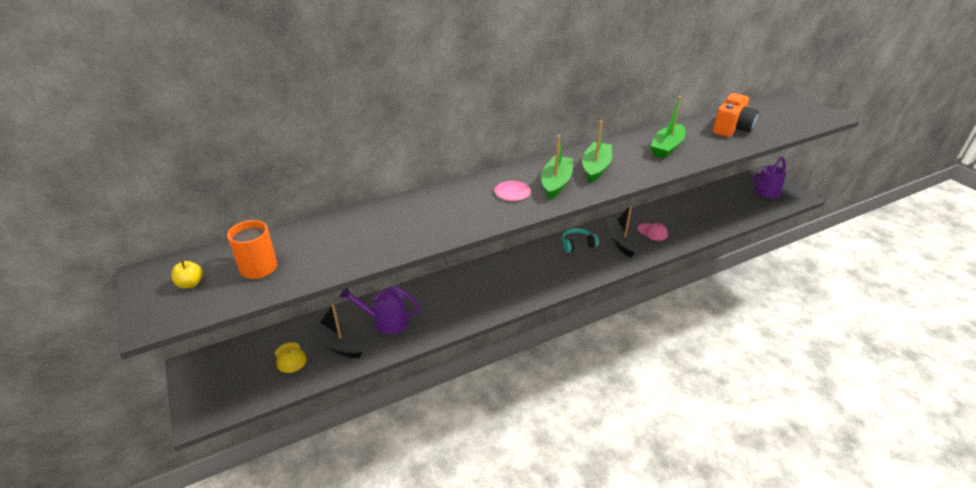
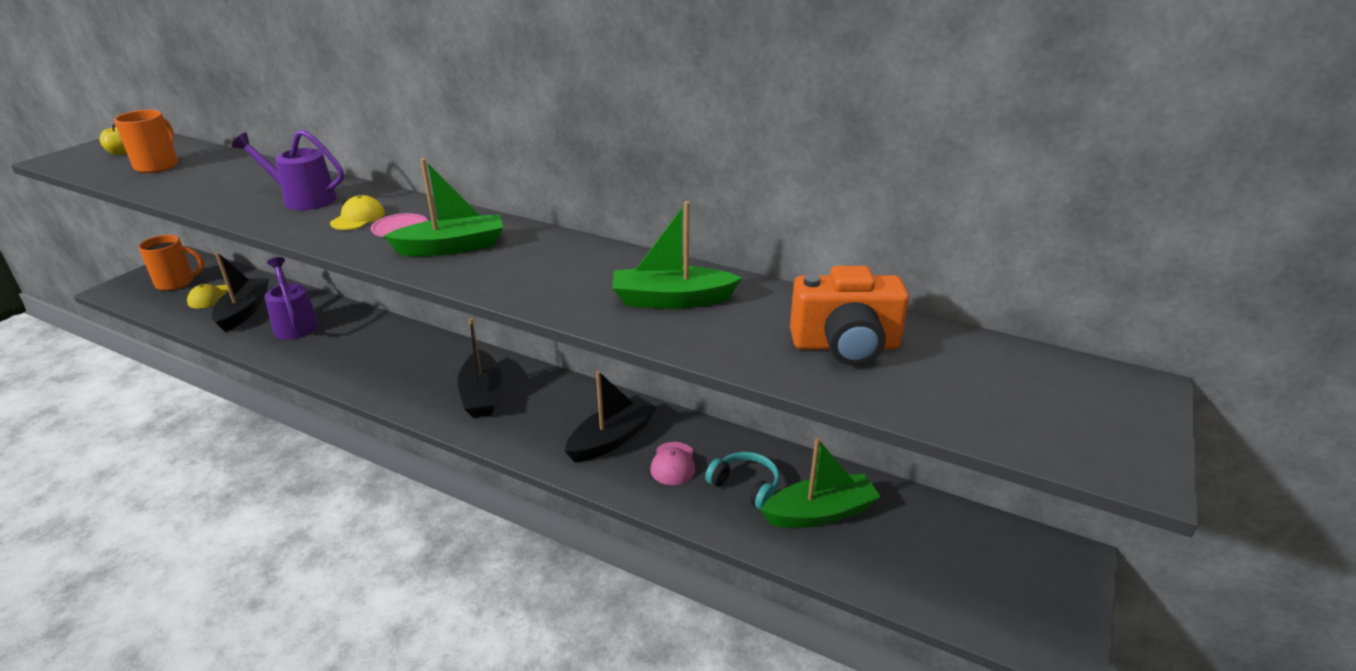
camera: 55 degrees right, 5 degrees down
(236, 374) = (177, 282): none -> orange mug
(479, 202) = (358, 218): none -> yellow cap
(547, 268) = (482, 395): none -> black boat
(577, 244) = (564, 401): turquoise headphones -> turquoise headphones (745, 486)
(595, 168) = (528, 262): green boat -> green boat (820, 513)
(764, 193) = (994, 579): purple watering can -> purple watering can (303, 199)

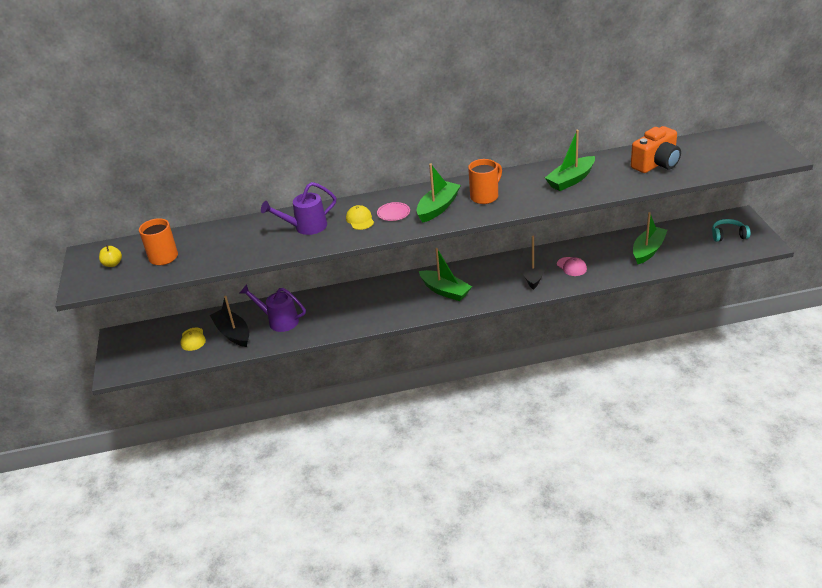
camera: 35 degrees left, 5 degrees up
(177, 282) = (149, 346): orange mug -> orange mug (485, 196)
(482, 395) = (445, 291): black boat -> green boat
(745, 486) = (610, 258): turquoise headphones -> turquoise headphones (728, 235)

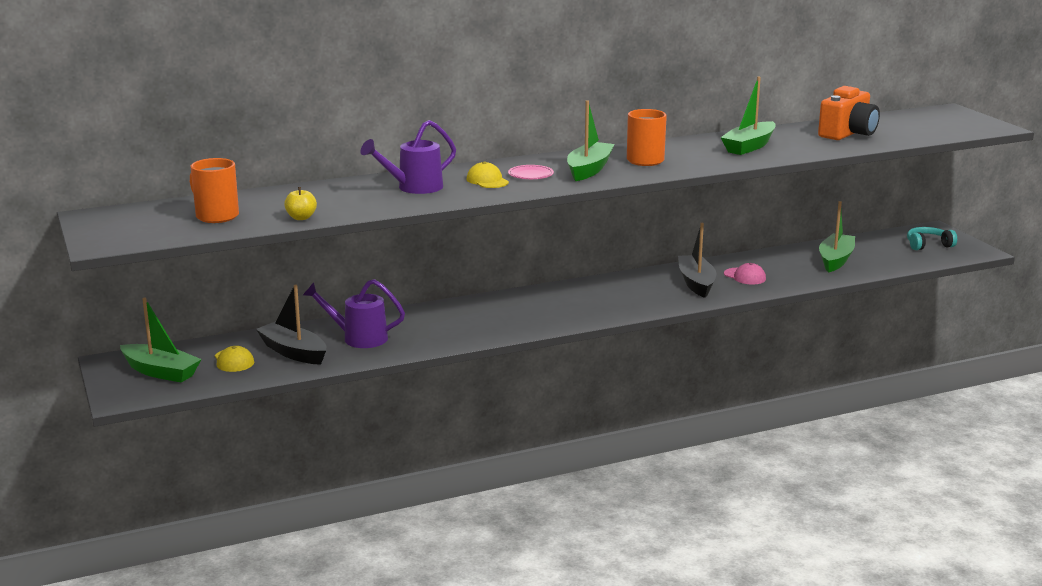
camera: 15 degrees left, 15 degrees down
(113, 264) = (141, 223): yellow apple -> yellow apple (301, 218)
(445, 291) = (585, 303): green boat -> green boat (160, 372)

